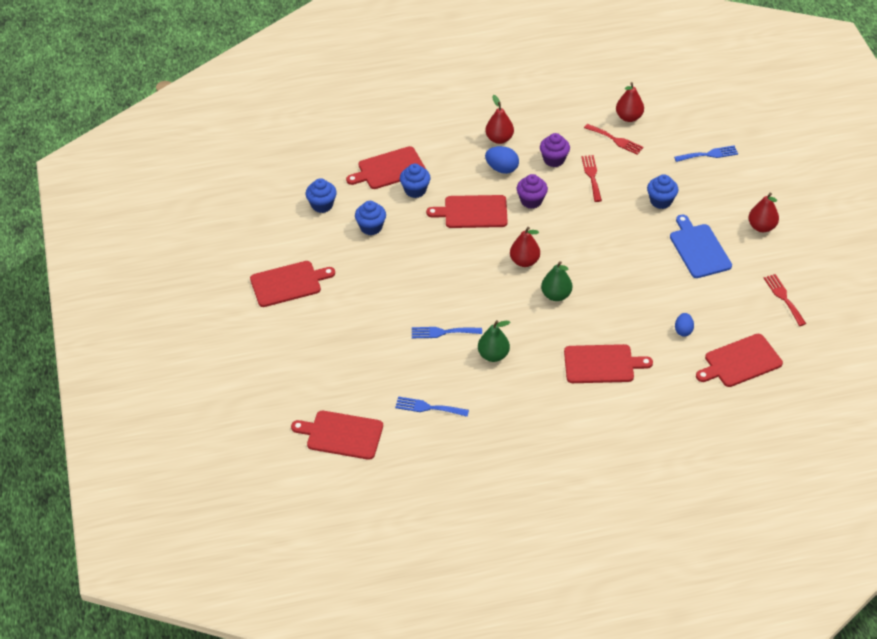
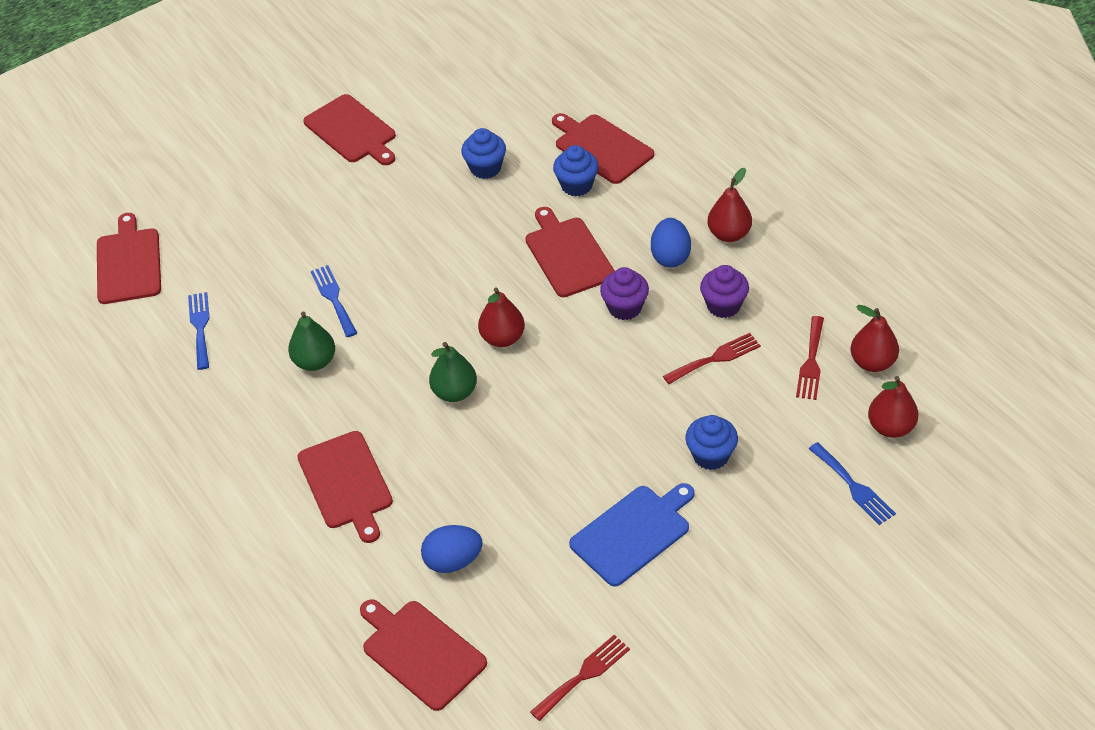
camera: 70 degrees right, 0 degrees up
(322, 205) = (500, 111): blue cupcake -> none
(683, 330) = (453, 561): blue egg -> blue egg, size x1.51
(761, 227) = (728, 602): red pear -> red pear (890, 427)

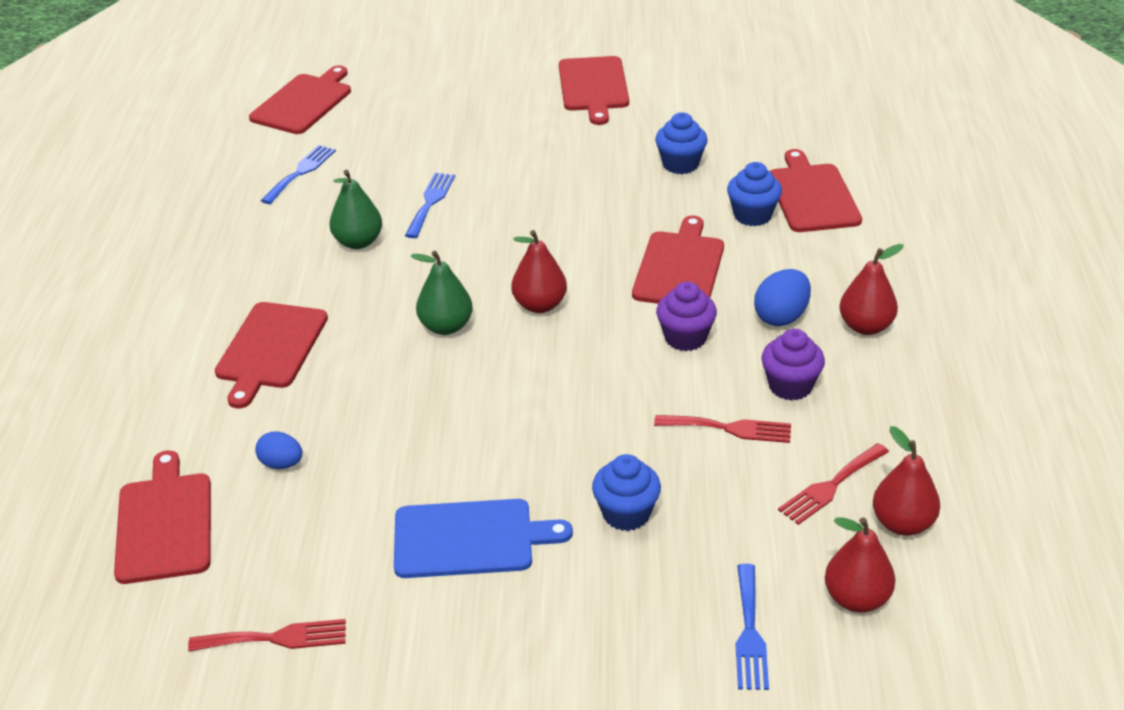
camera: 35 degrees right, 10 degrees down
(453, 561) = (281, 464): blue egg -> blue egg, size x0.66

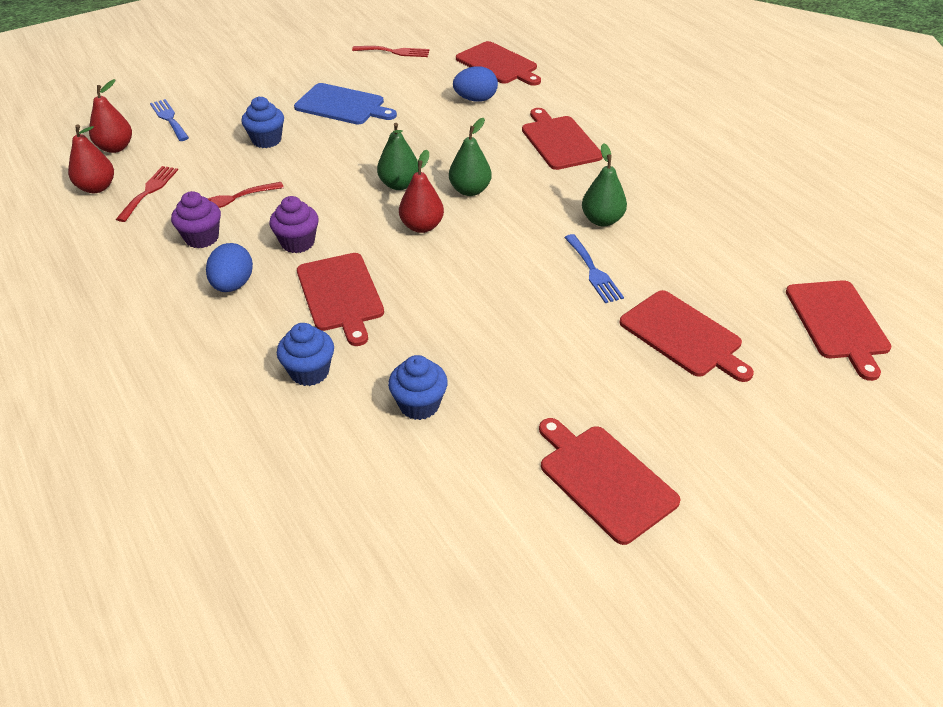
camera: 145 degrees right, 5 degrees up
(276, 638) = (394, 52): red fork -> red fork turned 135 degrees counterclockwise
(281, 464) = (475, 99): blue egg -> blue egg, size x1.51
(300, 172) = (726, 255): blue fork -> none
(469, 539) = (342, 105): blue cutting board -> blue cutting board turned 120 degrees counterclockwise
(515, 366) = (399, 184): none -> green pear
(812, 196) = (262, 421): red cutting board -> red cutting board (683, 336)
(865, 326) = (160, 302): red pear -> none

